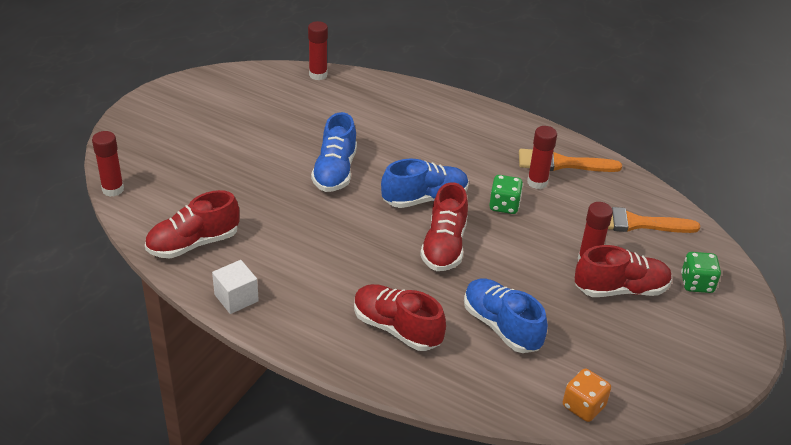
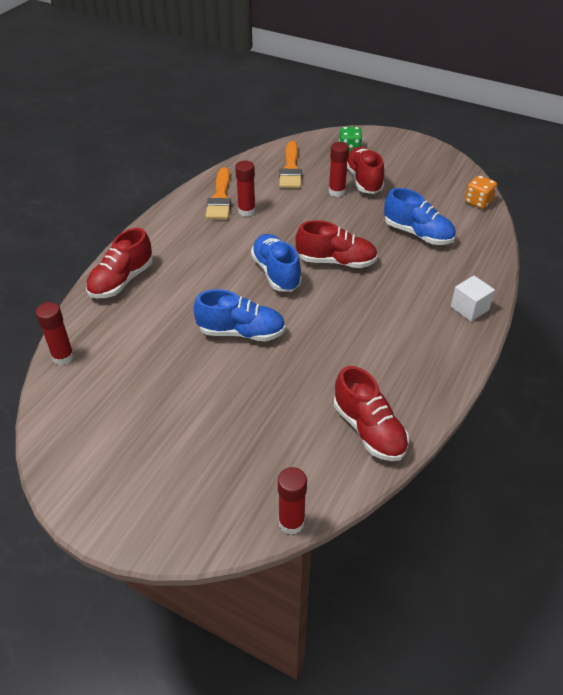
camera: 90 degrees left, 5 degrees up
(236, 298) = (434, 386): white cube -> white cube (469, 308)
(396, 328) = (438, 286): red shoe -> red shoe (121, 281)
(501, 326) = (418, 234): blue shoe -> blue shoe turned 105 degrees counterclockwise
(504, 205) = (279, 229): green dice -> none

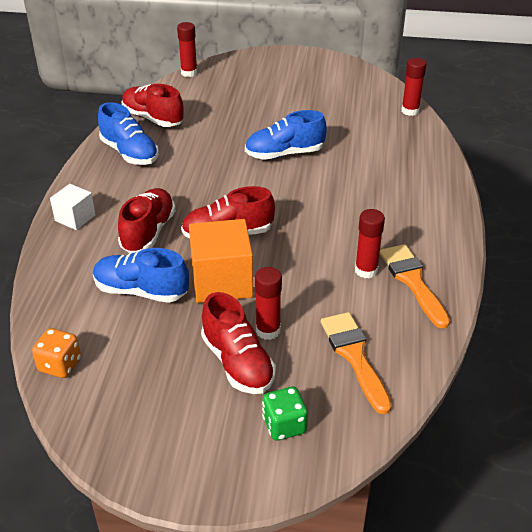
camera: 160 degrees right, 5 degrees down
(121, 281) = (426, 168): red shoe -> red shoe (148, 232)
(276, 273) = (285, 208): blue shoe -> blue shoe (130, 153)
(355, 227) = (222, 281): none -> orange cube

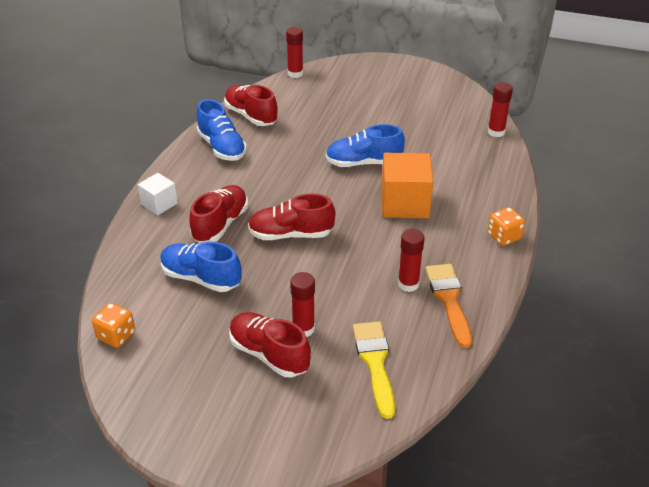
camera: 10 degrees right, 0 degrees up
(222, 281) = (274, 278): orange cube -> orange cube (404, 203)
(238, 363) = (269, 354): red shoe -> red shoe turned 150 degrees clockwise
(284, 425) = (295, 416): green dice -> none
(354, 356) = (375, 362): orange brush -> yellow brush
(449, 212) = (503, 237): none -> orange dice

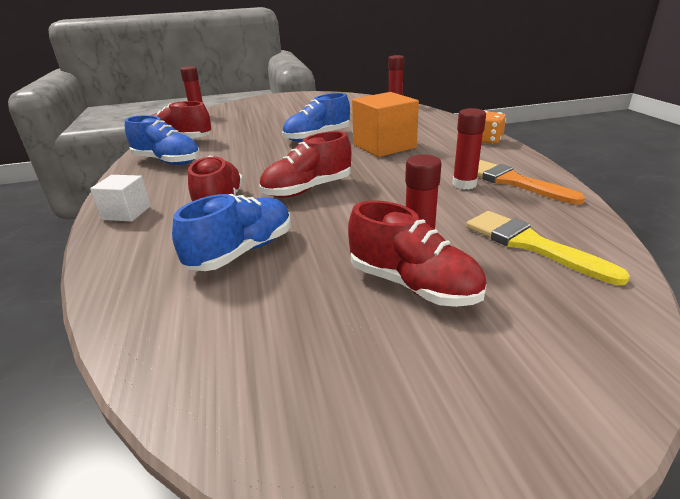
camera: 30 degrees left, 10 degrees down
(116, 335) = (167, 358): orange dice -> none
(201, 278) = (242, 251): blue shoe -> blue shoe turned 135 degrees clockwise
(269, 354) = (413, 285): red shoe -> red shoe turned 150 degrees counterclockwise

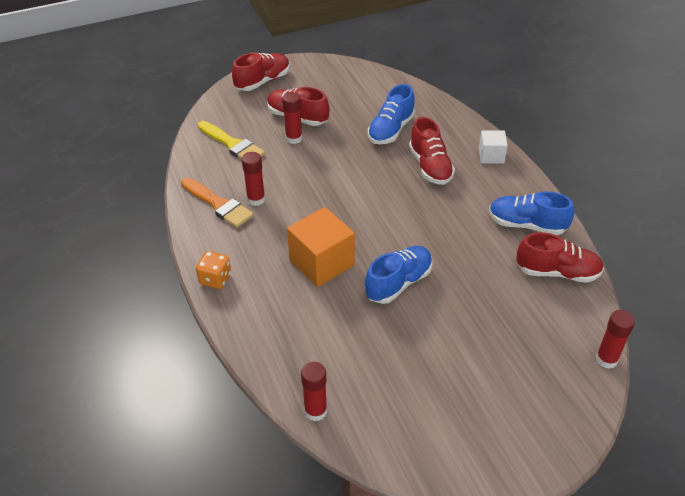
camera: 170 degrees right, 15 degrees up
(307, 190) = (374, 187): red shoe -> red shoe (263, 81)

